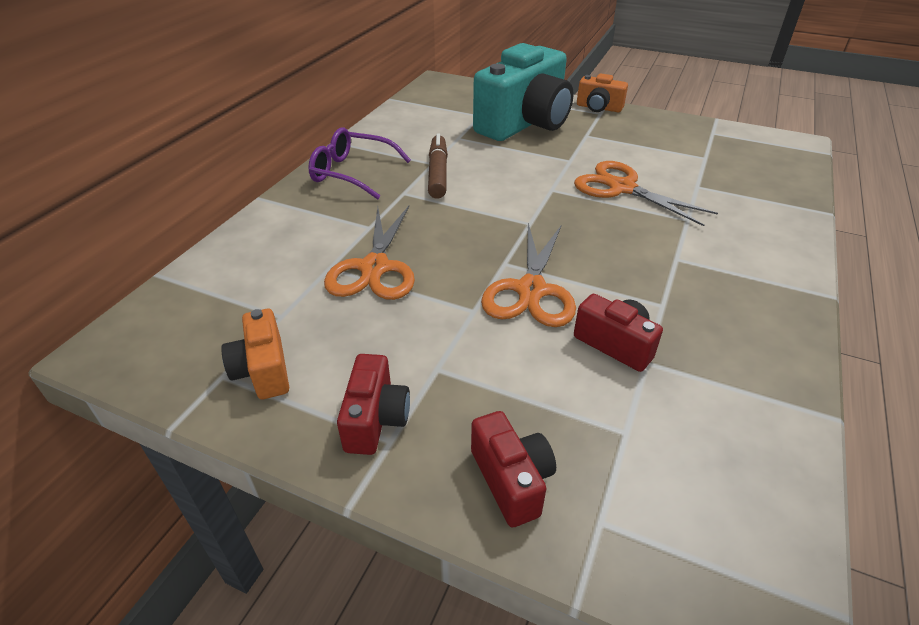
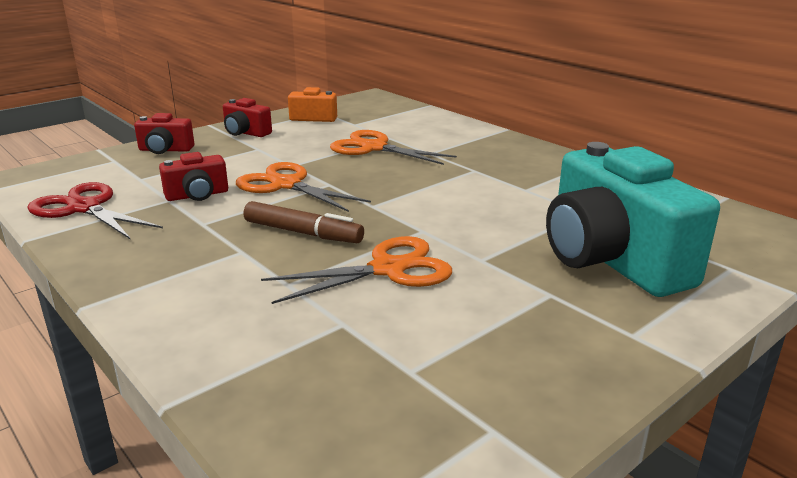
camera: 115 degrees right, 15 degrees down
(352, 173) = (528, 158): purple glasses -> none
(438, 173) = (501, 188): brown marker -> brown marker (303, 233)
(598, 108) = (657, 341): orange camera -> none
(740, 425) = (84, 208): none -> red scissors

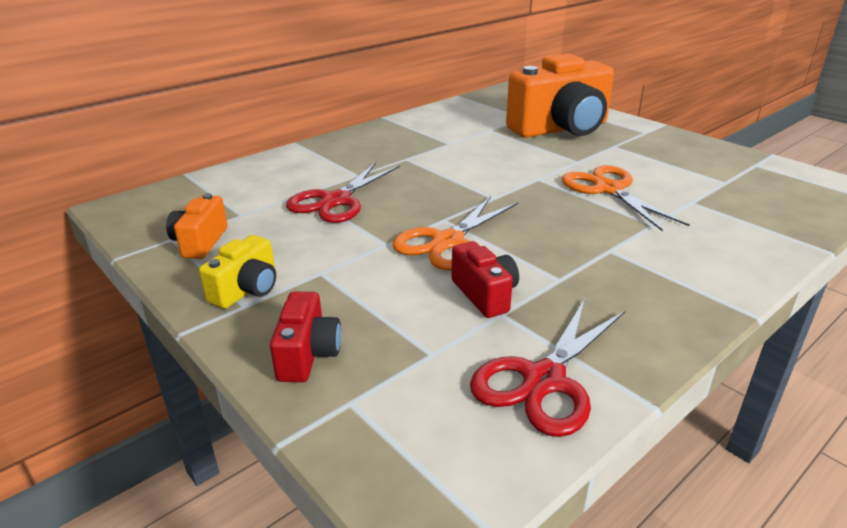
camera: 90 degrees left, 5 degrees up
(246, 133) = (247, 290): red camera -> yellow camera
(303, 233) = (561, 224): brown marker -> none
(374, 148) = (336, 201): orange scissors -> red scissors
(611, 260) = (561, 129): turquoise camera -> orange camera

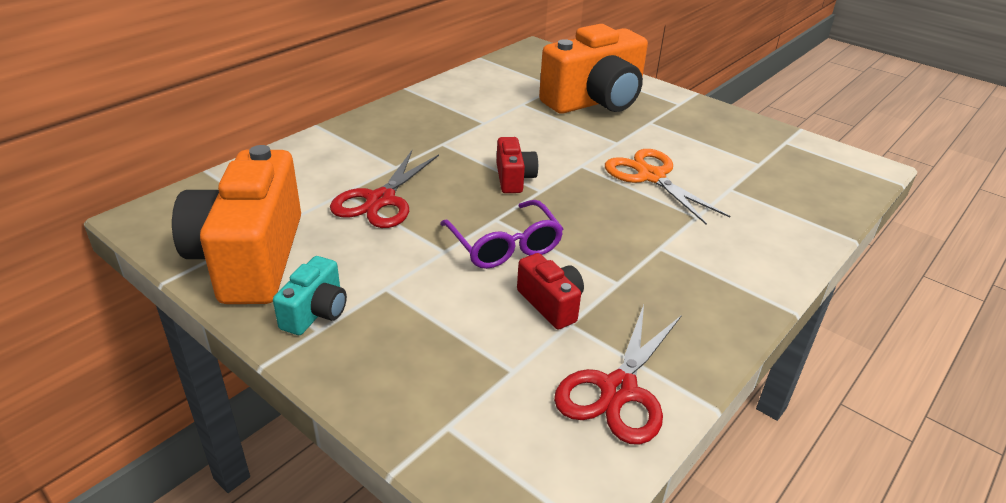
camera: 10 degrees left, 5 degrees up
(200, 242) = (250, 258): orange camera -> orange camera, size x2.18
(247, 290) = (316, 312): yellow camera -> turquoise camera
(308, 354) = (396, 380): red camera -> red camera (514, 178)
(447, 242) = (505, 246): orange scissors -> purple glasses

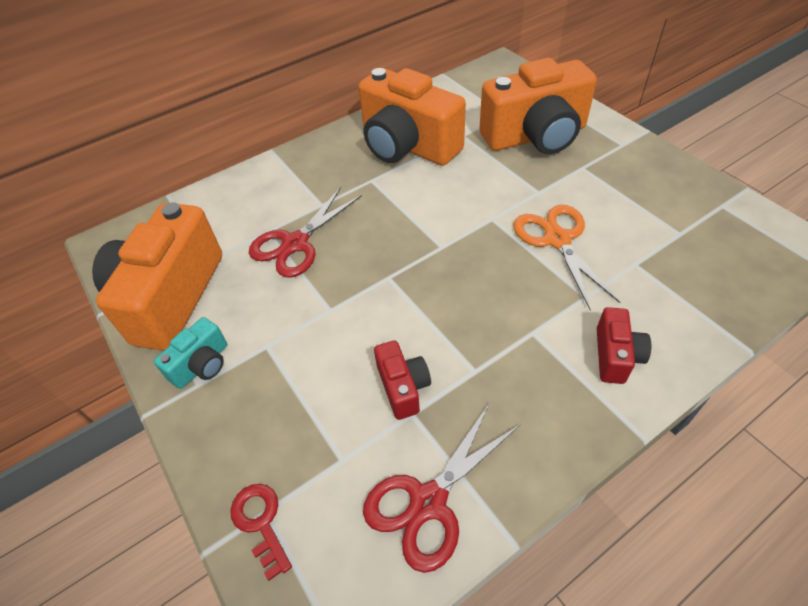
camera: 20 degrees right, 15 degrees up
(446, 436) = (261, 523): none -> red key
(469, 115) = (407, 146): none -> orange camera
(505, 246) = (385, 311): purple glasses -> none
(514, 178) = (422, 229): red camera -> red camera (615, 356)

